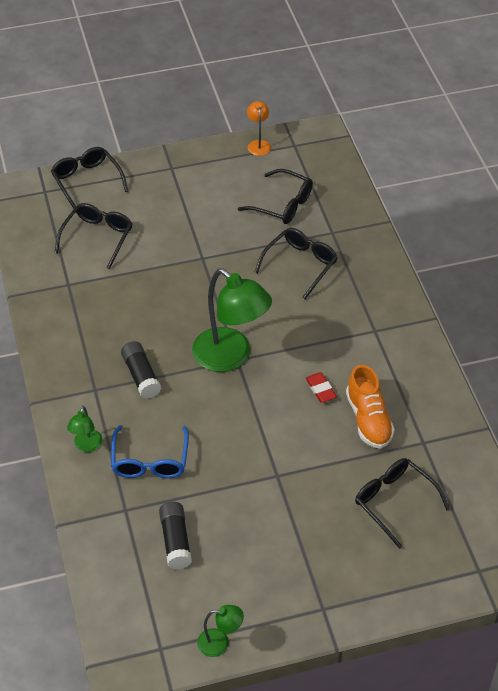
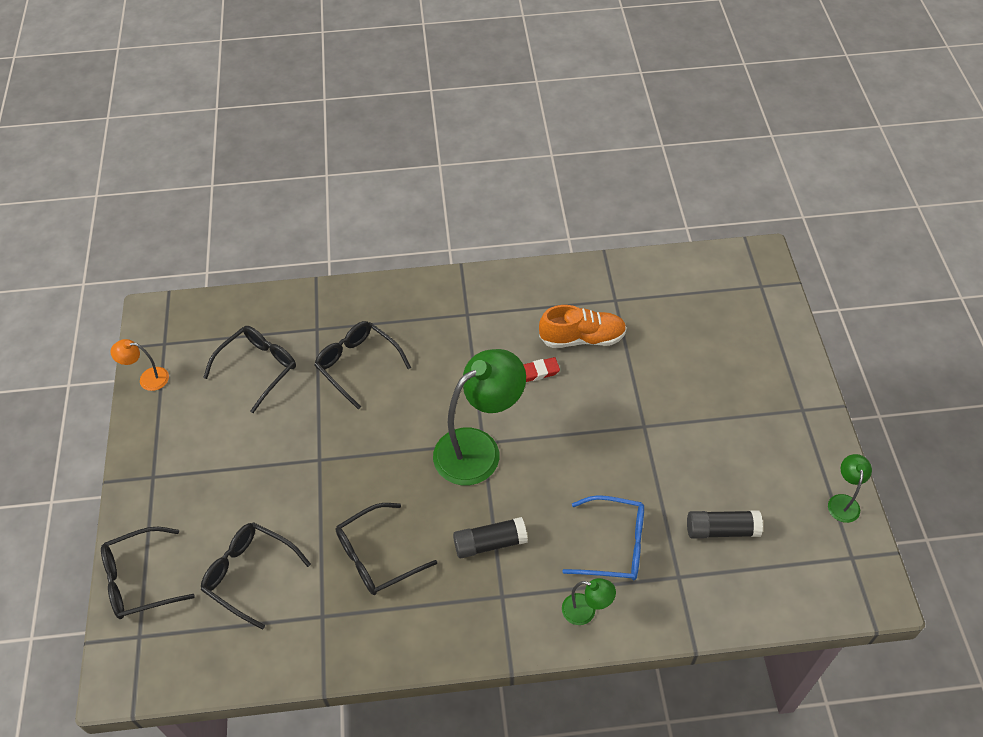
camera: 80 degrees left, 5 degrees up
(394, 502) = (683, 334): black glasses -> black glasses (377, 556)

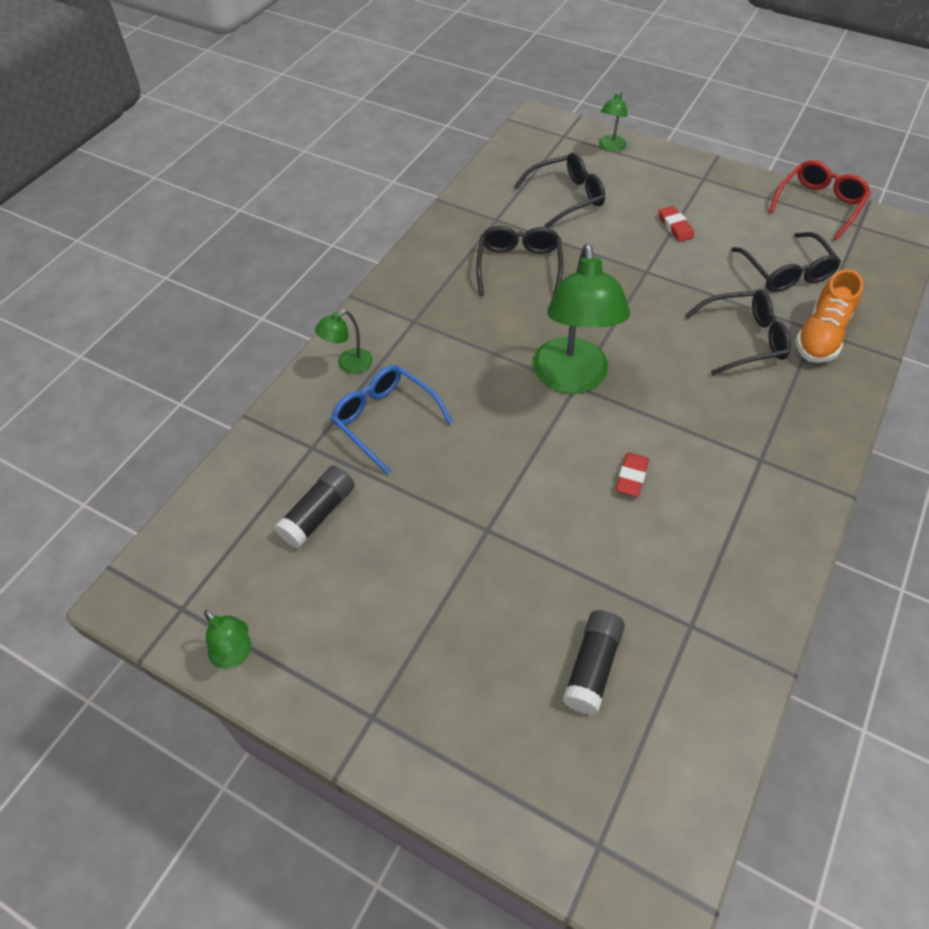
camera: 125 degrees right, 0 degrees up
(139, 580) = (610, 147): black glasses -> green lamp
(147, 378) = (819, 204): orange lamp -> red glasses
(243, 466) = (675, 226): none -> red eraser
(490, 543) = (467, 337): black glue stick -> black glue stick (592, 667)
(582, 338) = (651, 549): orange shoe -> orange shoe (821, 335)
(614, 545) = (385, 420): blue glasses -> blue glasses turned 90 degrees clockwise

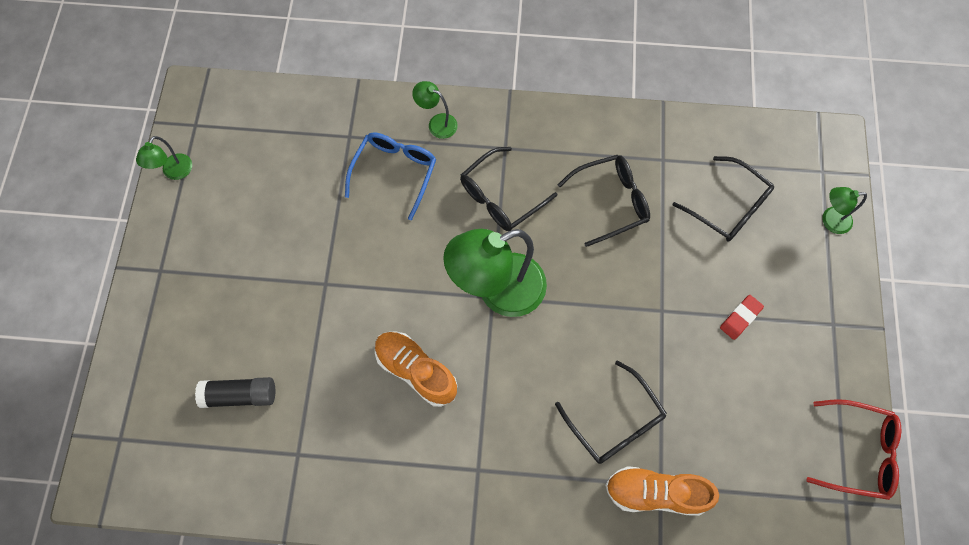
camera: 65 degrees right, 15 degrees up
(318, 514) = (295, 168): black glue stick -> none
(631, 477) = (416, 371): red eraser -> orange shoe
(786, 272) = (729, 440): black glasses -> black glasses (500, 197)

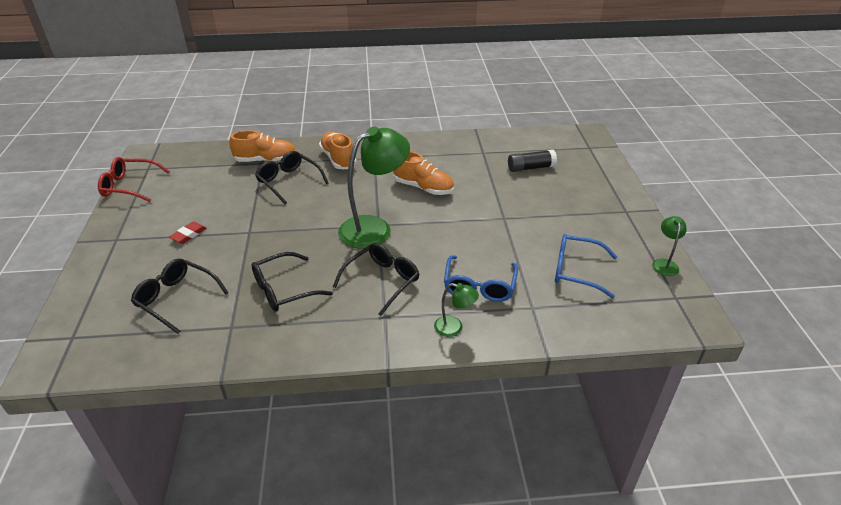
camera: 170 degrees right, 30 degrees down
(279, 177) = (576, 271): none -> blue glasses
(537, 476) = (338, 159): none -> orange shoe
(830, 220) = (84, 301): green lamp -> none

